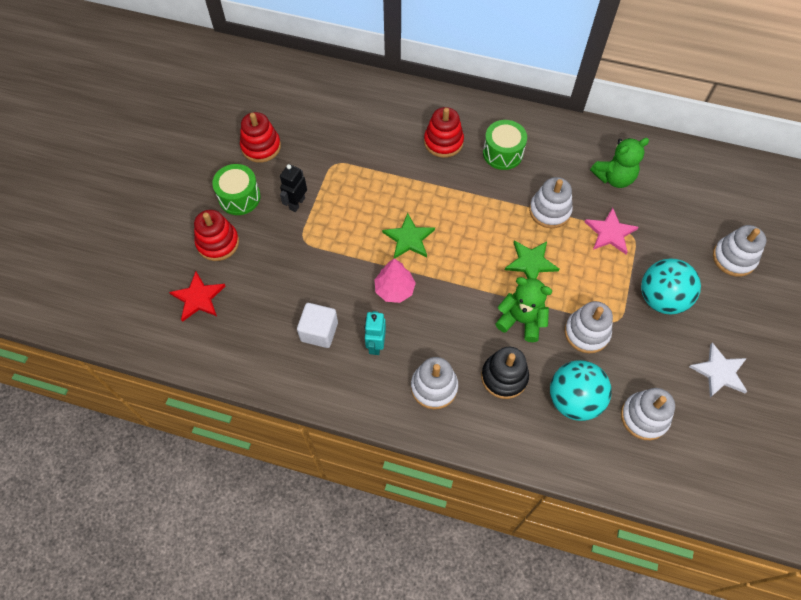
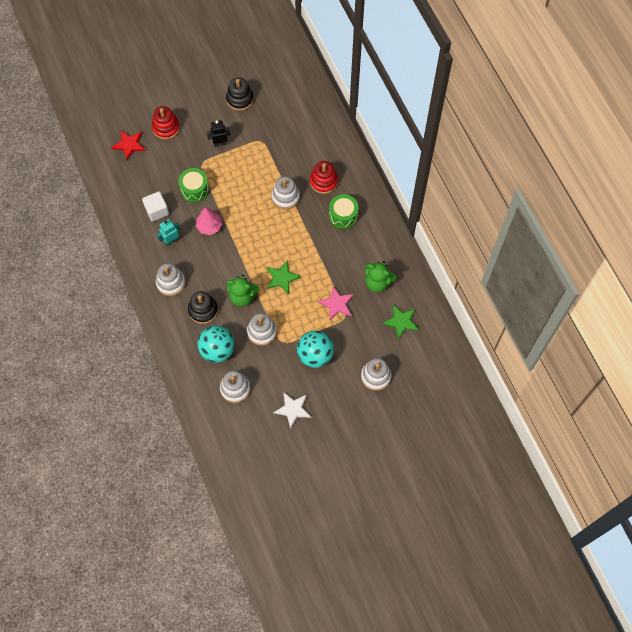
camera: 50 degrees right, 5 degrees up
(239, 197) = (200, 115): green drum -> green drum (195, 189)
(261, 147) = (240, 99): red stacking toy -> black stacking toy
(409, 238) = (245, 210): green star -> green star (401, 322)
(521, 320) = (242, 296): green teddy bear -> green teddy bear turned 120 degrees clockwise
(549, 211) = (324, 265): white stacking toy -> white stacking toy (285, 197)

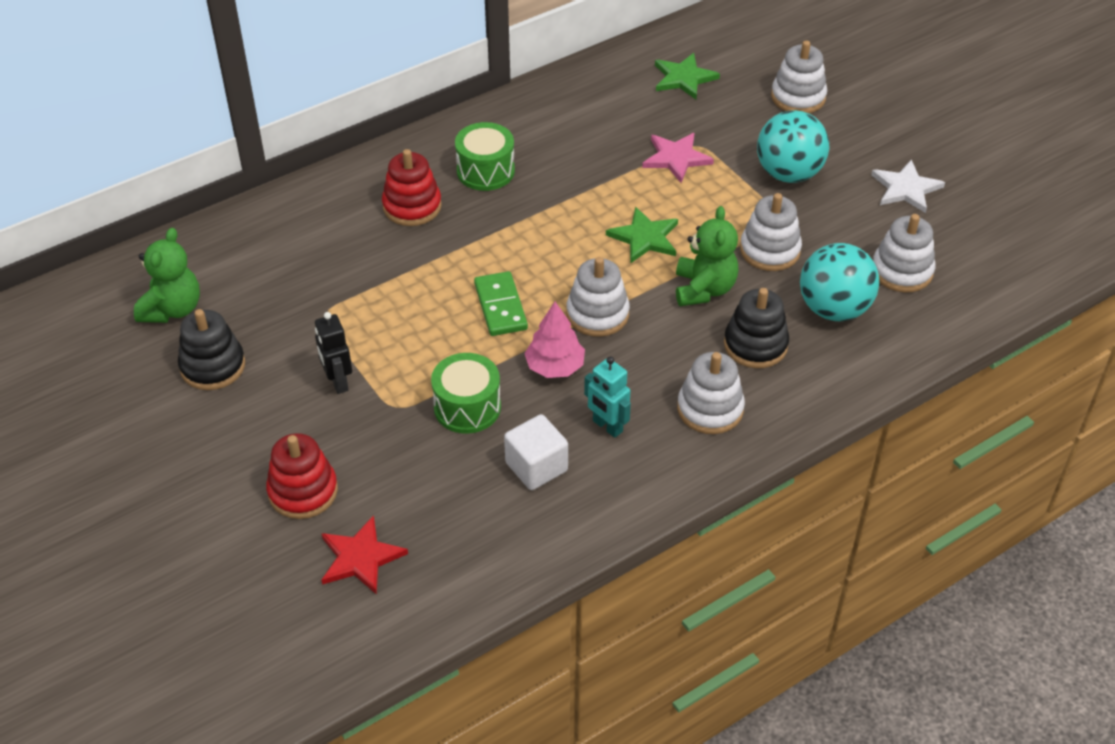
camera: 100 degrees left, 20 degrees down
(250, 210) = (500, 306): none -> green domino
(285, 197) = (458, 257): white stacking toy -> white stacking toy (597, 314)
(377, 282) = (616, 113): green teddy bear -> green teddy bear (172, 309)

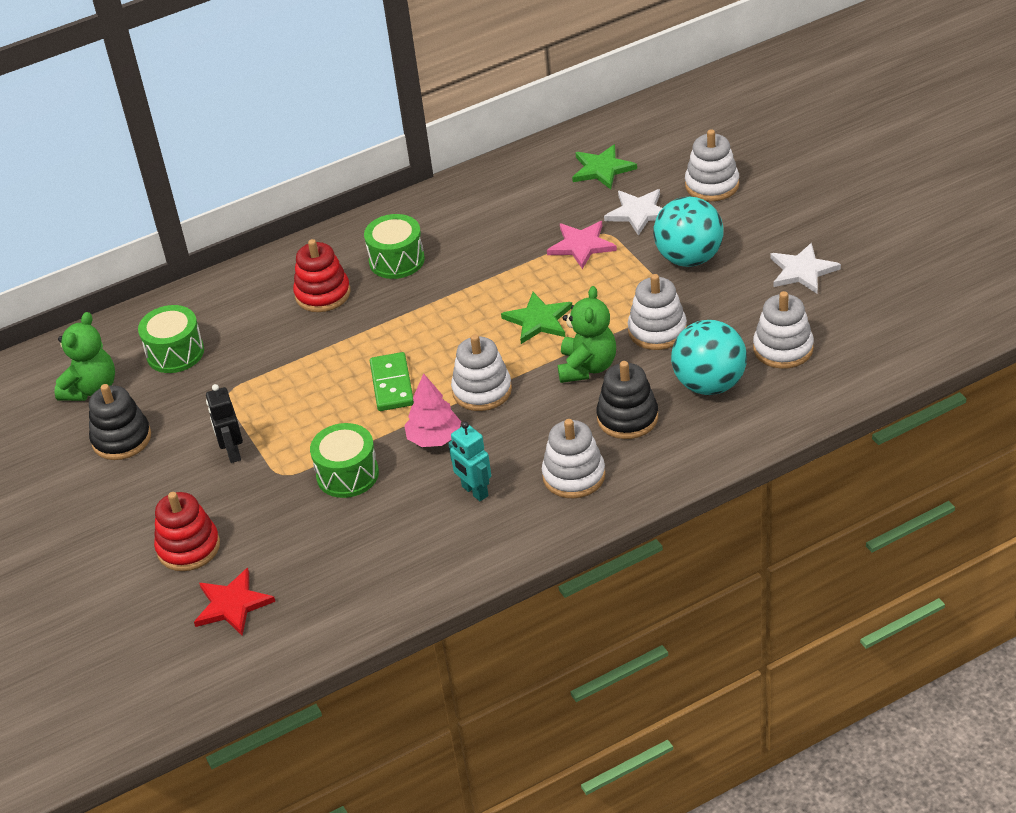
camera: 10 degrees right, 5 degrees down
(260, 269) = (175, 353): none -> green drum
(536, 467) = (403, 527): white cube -> none
(728, 124) = (638, 213): none -> white star

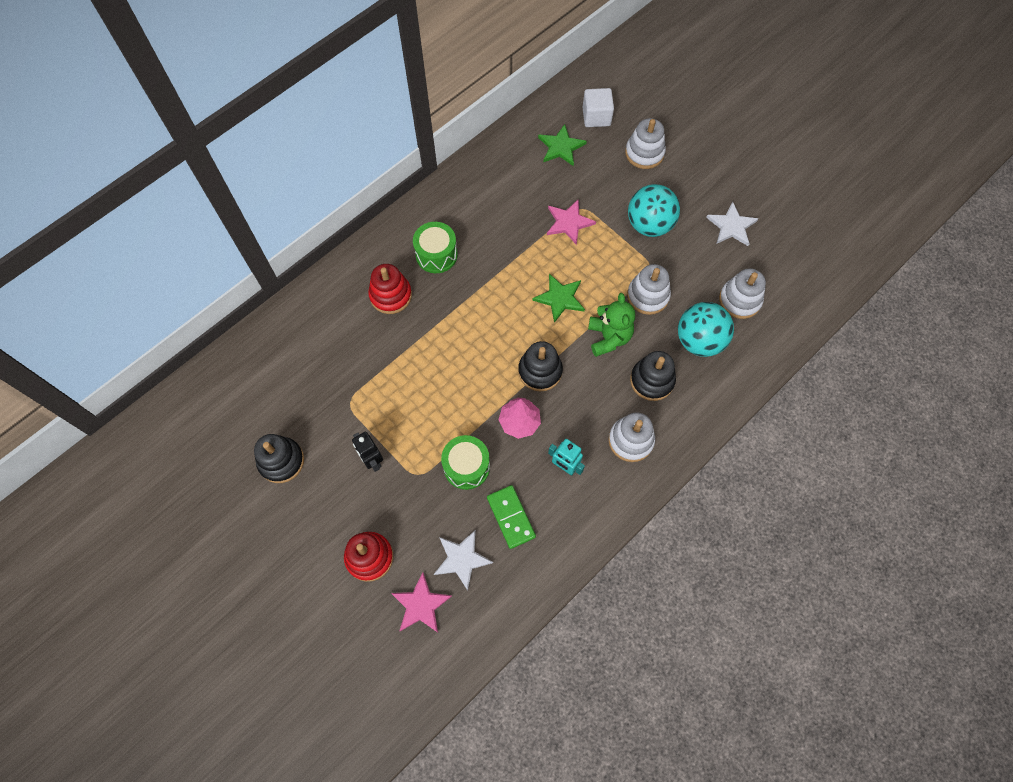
camera: 20 degrees left, 25 degrees up
(91, 389) = (240, 415): green teddy bear -> none
(175, 353) = (295, 370): green drum -> none
(232, 604) = (421, 605): red star -> pink star
(392, 384) = (472, 375): green domino -> green domino (511, 517)
(482, 391) = (540, 371): white stacking toy -> black stacking toy
(638, 213) = (600, 186): white star -> white star (462, 559)
(662, 143) = (596, 117): none -> white cube

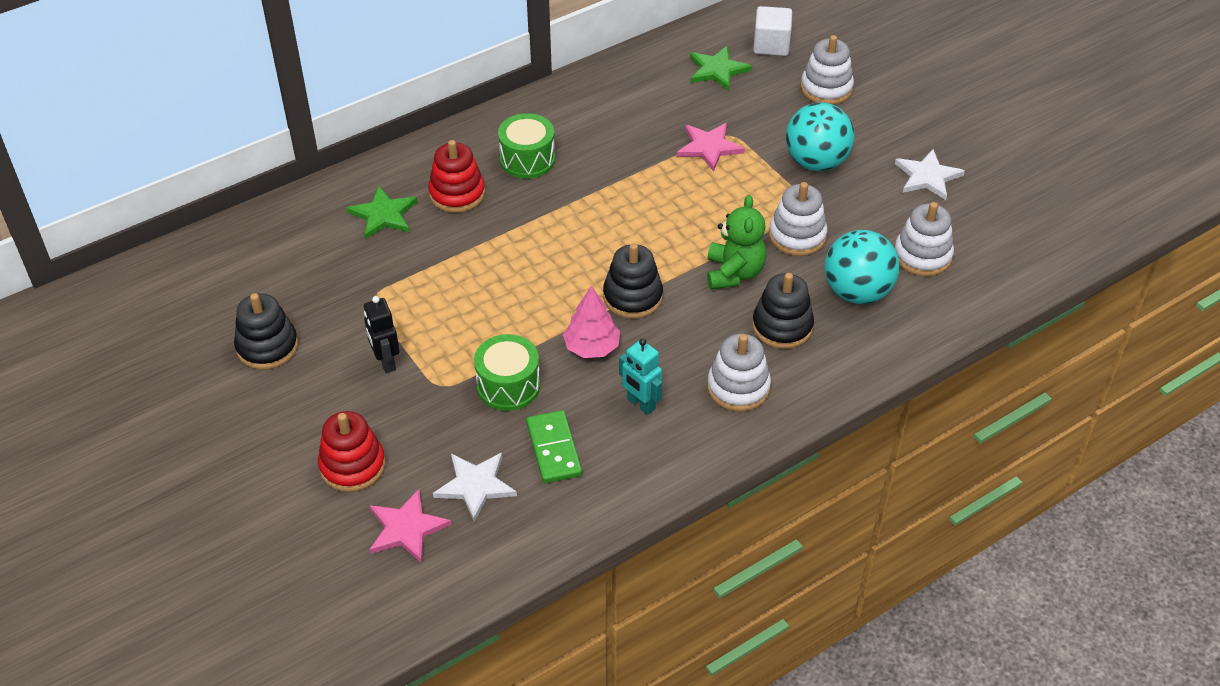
camera: 10 degrees right, 20 degrees down
(560, 298) = (678, 224): green star -> green star (383, 215)

